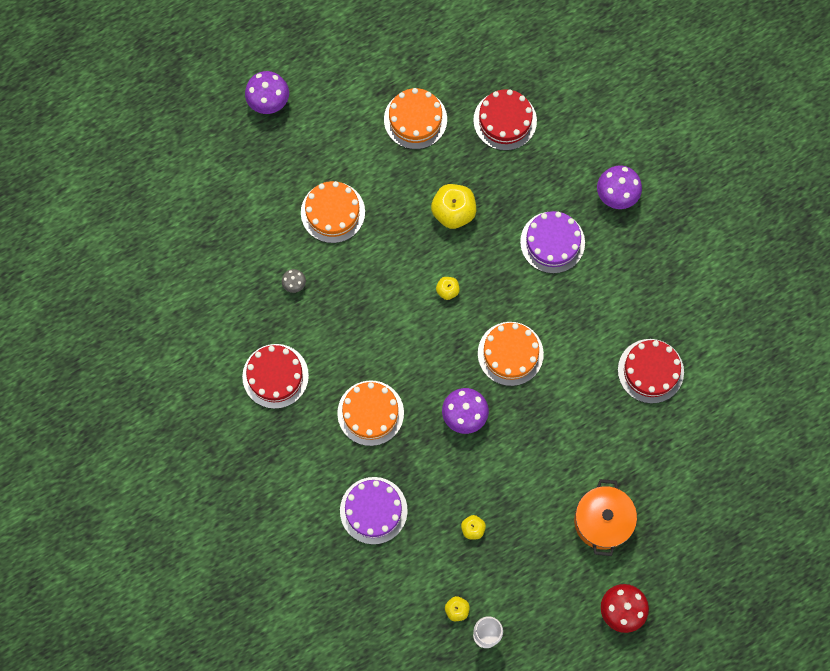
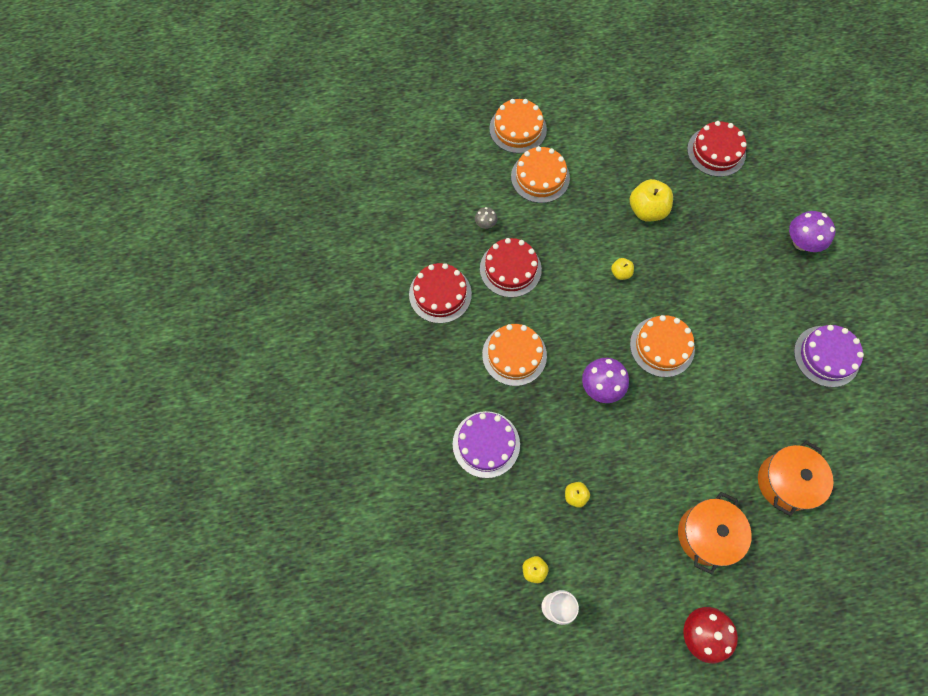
camera: 20 degrees right, 5 degrees down
(268, 101) = (517, 77): purple mushroom -> none
(415, 119) = (637, 127): orange cake -> orange cake (518, 129)
(552, 242) = (730, 263): purple cake -> purple cake (826, 356)
(650, 371) = (793, 407): red cake -> red cake (510, 269)
(660, 446) = (785, 482): none -> orange pot

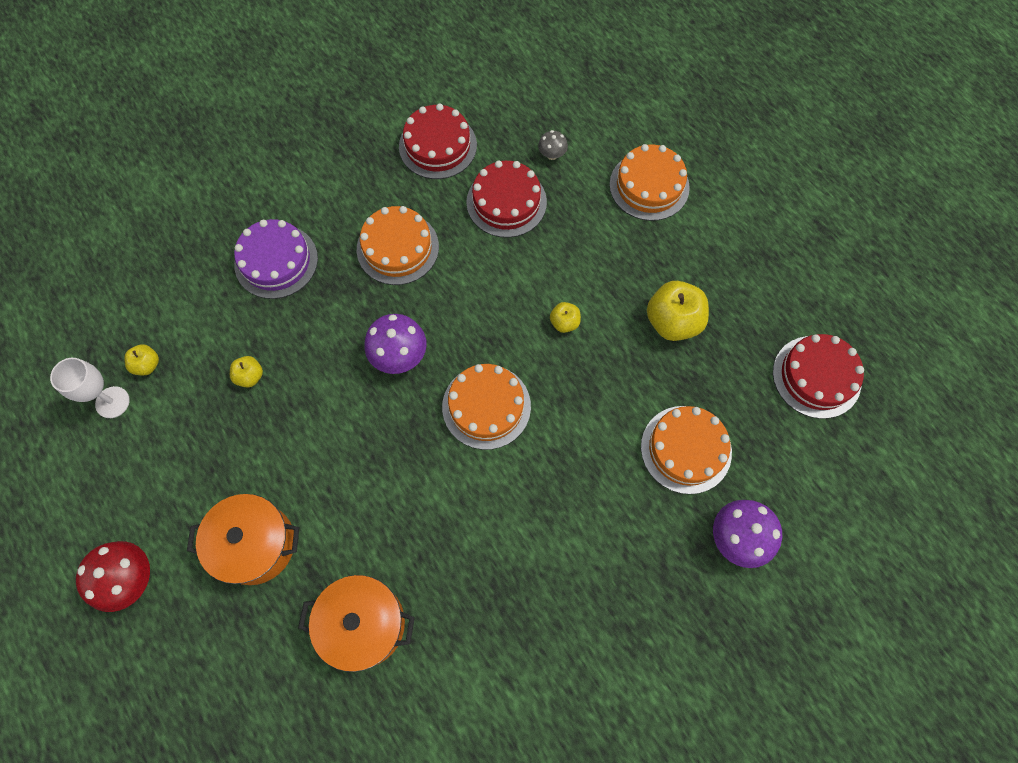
camera: 65 degrees right, 0 degrees up
(518, 129) = (703, 137): orange cake -> orange cake (686, 449)
(826, 356) = (574, 626): purple cake -> none

